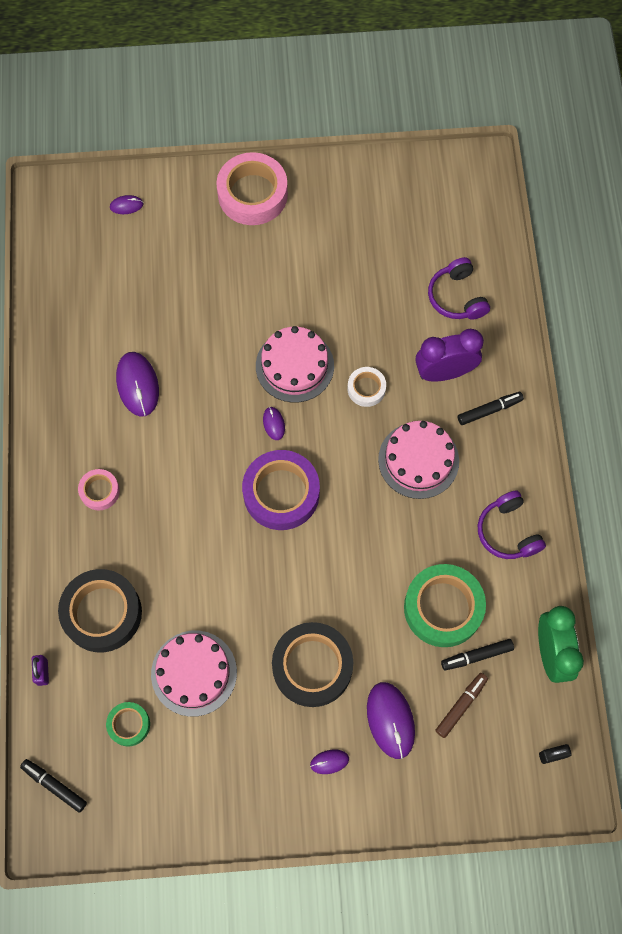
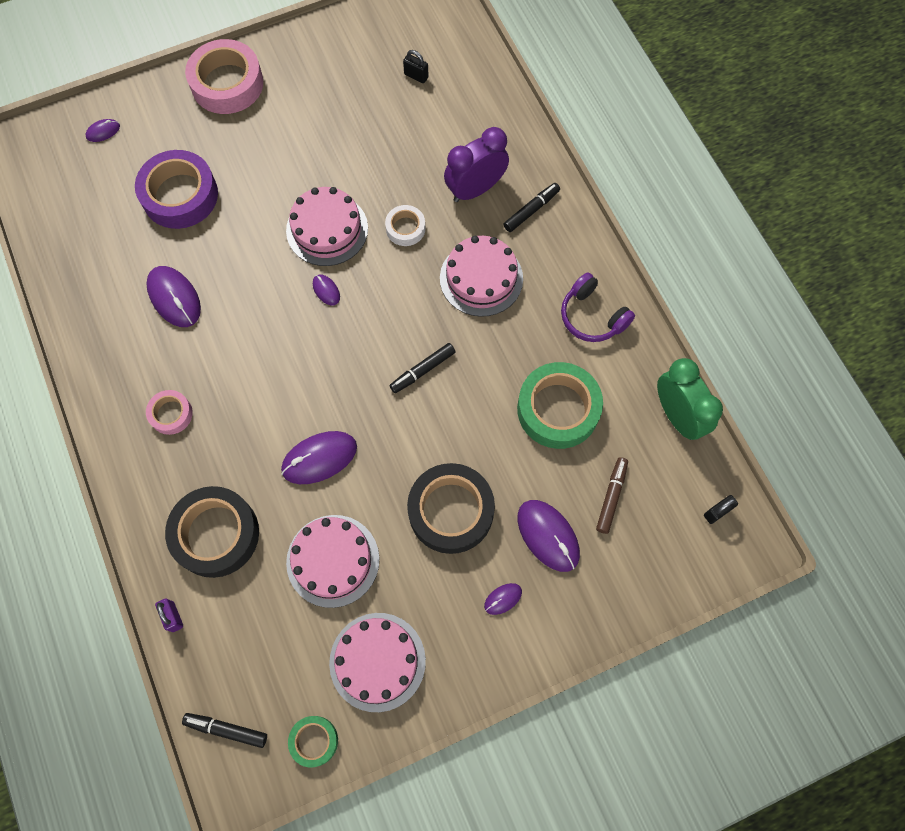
camera: 20 degrees left, 0 degrees up
(129, 725) = (283, 637): green tape -> green tape (314, 741)
(201, 776) = (377, 661): none -> pink cake
(214, 577) = (319, 458): none -> purple mouse
(281, 493) = (358, 354): purple tape -> purple tape (180, 195)
(429, 242) = (416, 76): none -> black padlock
(457, 297) = (461, 117): purple headphones -> none
(476, 656) = (608, 443): black marker -> black marker (422, 370)

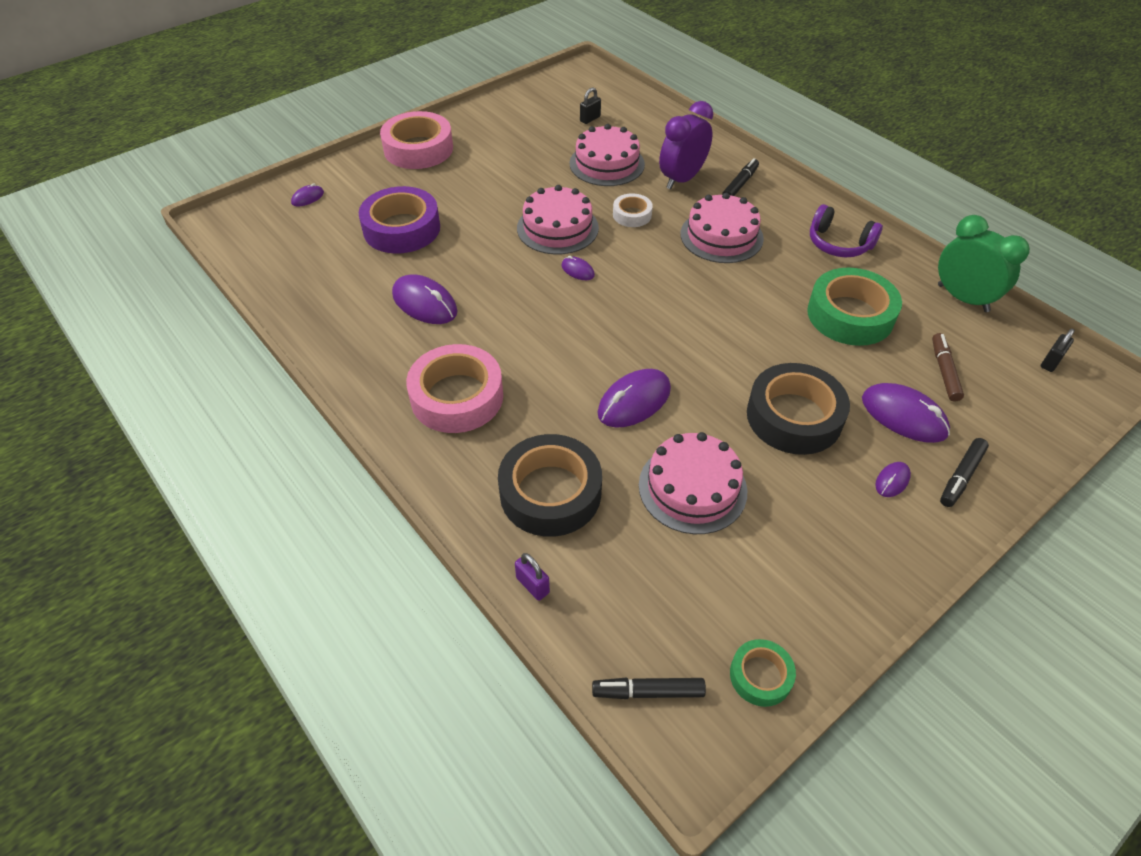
camera: 15 degrees left, 20 degrees down
(171, 414) = (457, 397): pink tape -> pink tape, size x1.93
(377, 661) = (791, 573): pink cake -> pink cake (607, 164)
(416, 76) = (590, 119): black padlock -> black padlock turned 60 degrees counterclockwise
(422, 370) = (703, 311): black marker -> black marker (961, 476)

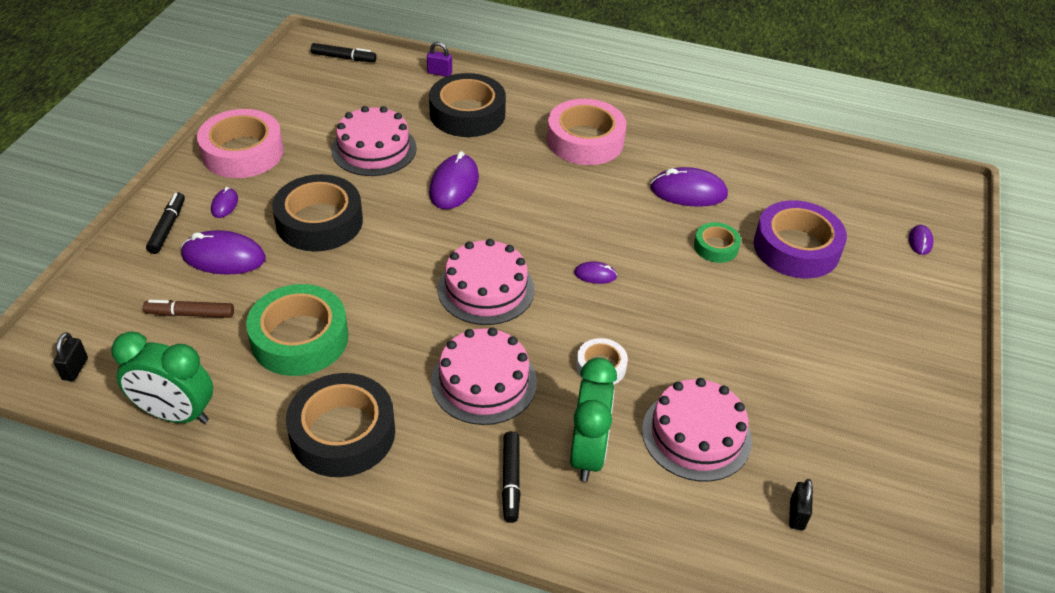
camera: 145 degrees right, 5 degrees down
(418, 149) = (917, 351): pink tape -> pink tape (243, 152)
(557, 228) = (659, 314): pink cake -> pink cake (486, 289)
(648, 692) = (344, 58): black marker -> black marker turned 45 degrees clockwise
(682, 179) = (588, 453): purple clock -> green clock
(760, 676) = (284, 82): green tape -> green tape (716, 247)
(838, 244) = (343, 433): purple headphones -> black tape
(944, 371) = (190, 314): brown marker -> brown marker turned 120 degrees clockwise

